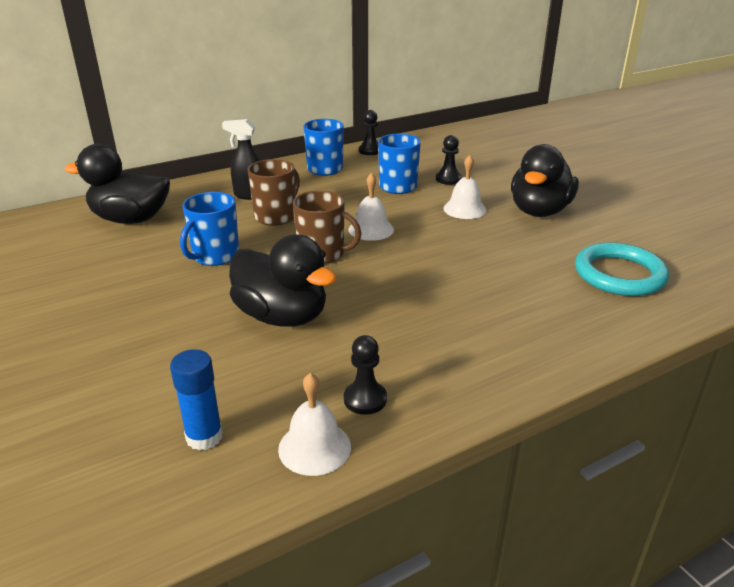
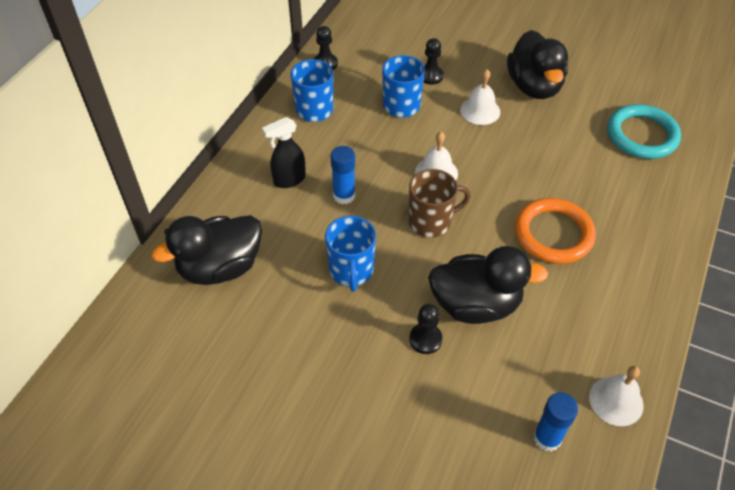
camera: 35 degrees left, 20 degrees up
(276, 216) = (344, 195): brown mug -> blue glue stick
(365, 399) = (604, 344): black pawn -> black pawn (425, 339)
(425, 303) = (553, 234): none -> orange ring

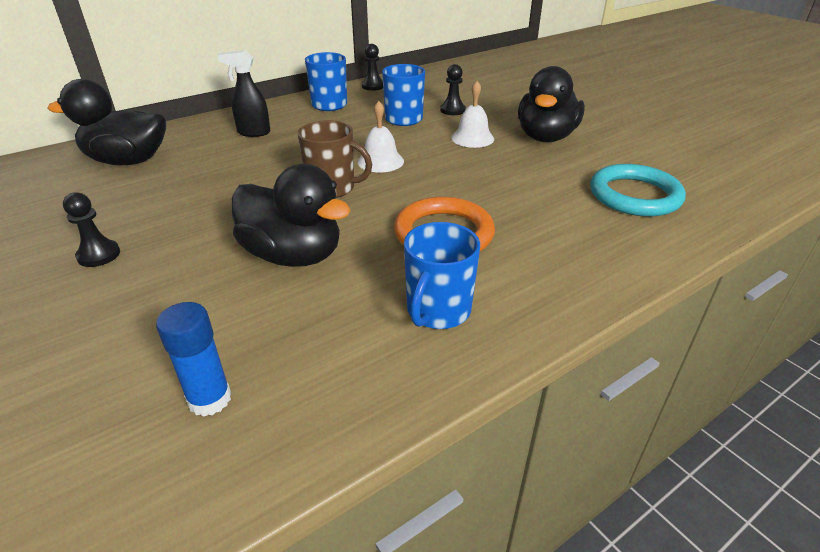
camera: 30 degrees right, 15 degrees down
(344, 195) = (282, 152): blue glue stick -> none
(351, 271) = (218, 195): blue mug -> blue mug (437, 311)
(425, 339) = (210, 261): black pawn -> black pawn (99, 255)
(616, 401) = (338, 403): white bell -> none

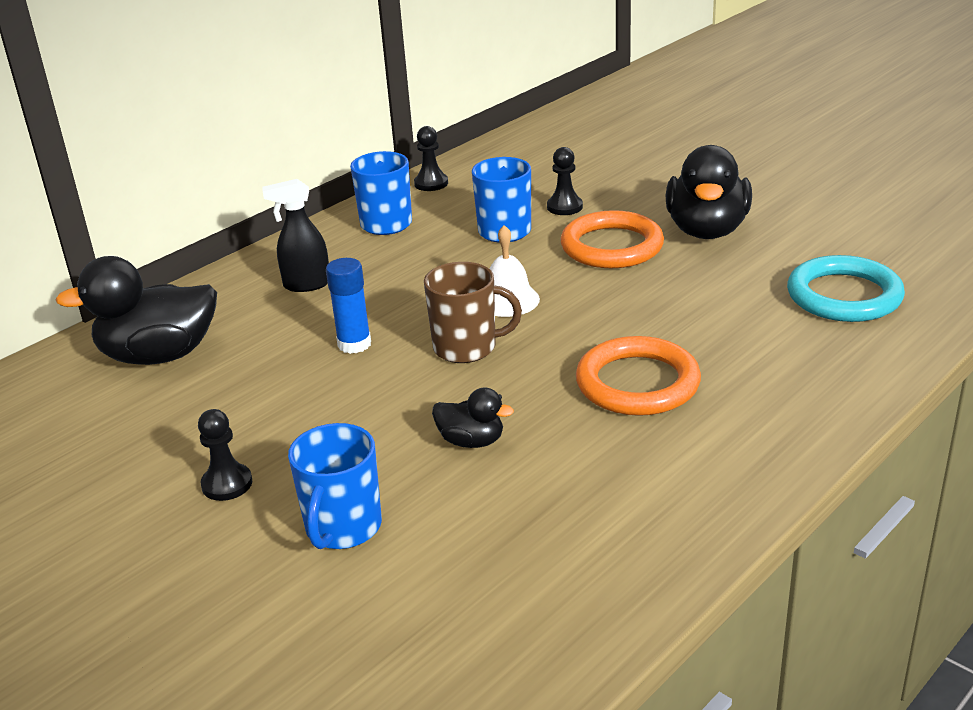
camera: 10 degrees left, 5 degrees down
(210, 399) = (480, 606): blue glue stick -> blue glue stick (354, 344)
(293, 255) = (471, 441): black duck -> black duck, size x0.50
(437, 311) = (674, 473): blue mug -> blue mug (343, 528)
(472, 138) = (612, 246): white bell -> orange ring

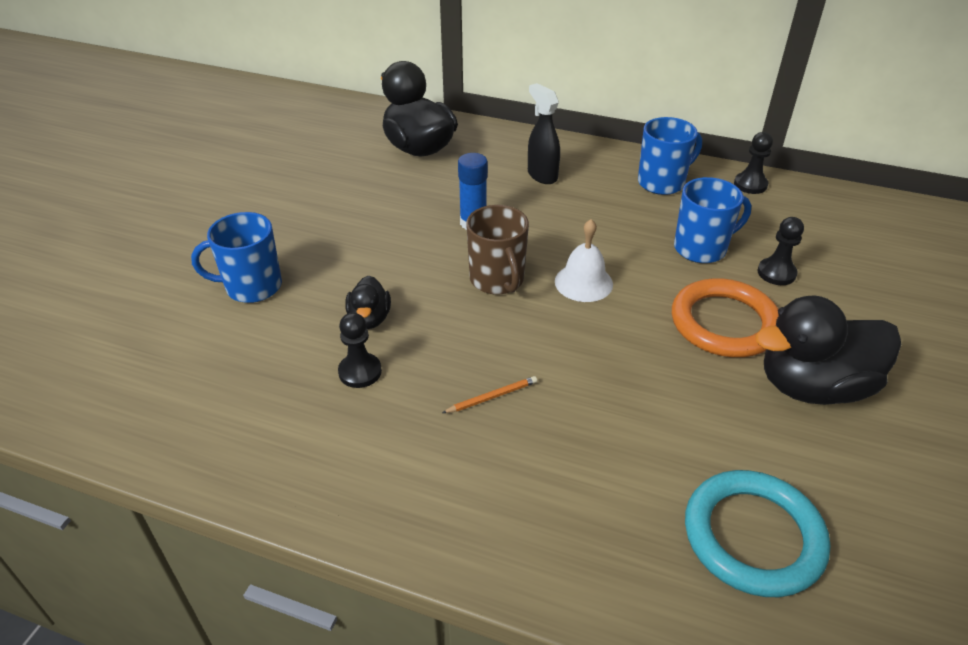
camera: 65 degrees right, 10 degrees up
(227, 484) = (287, 223): black pawn -> black pawn (360, 372)
(637, 383) = (492, 397): orange ring -> orange pencil

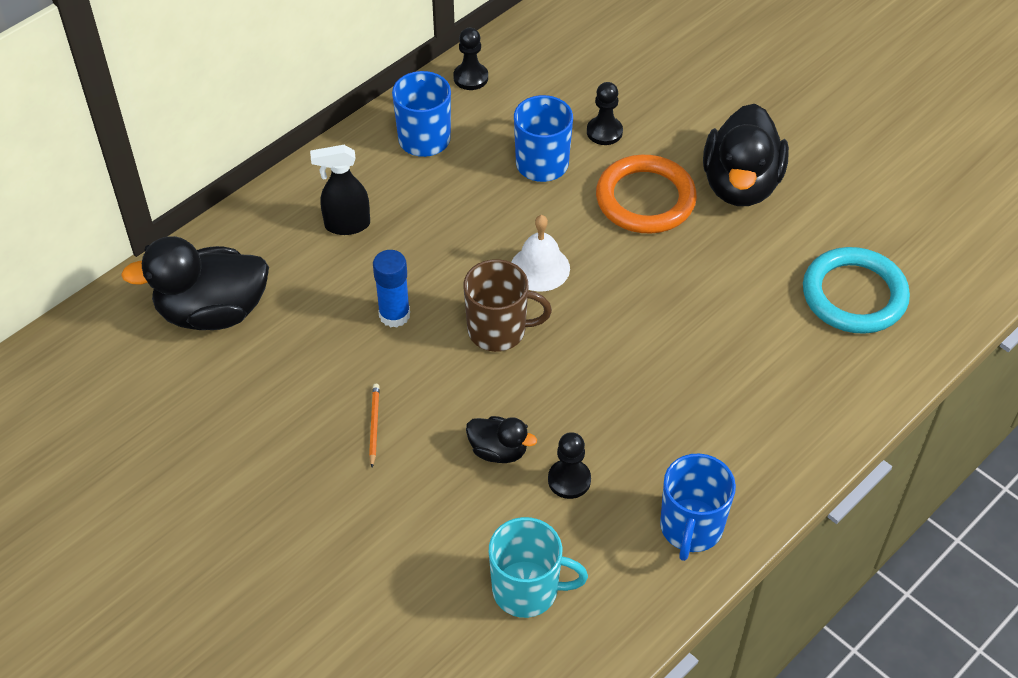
camera: 65 degrees left, 10 degrees up
(229, 381) = (527, 590): none -> turquoise mug
(252, 287) = (387, 541): blue mug -> blue mug (691, 528)
(492, 397) = (649, 393): orange pencil -> orange pencil (374, 425)

